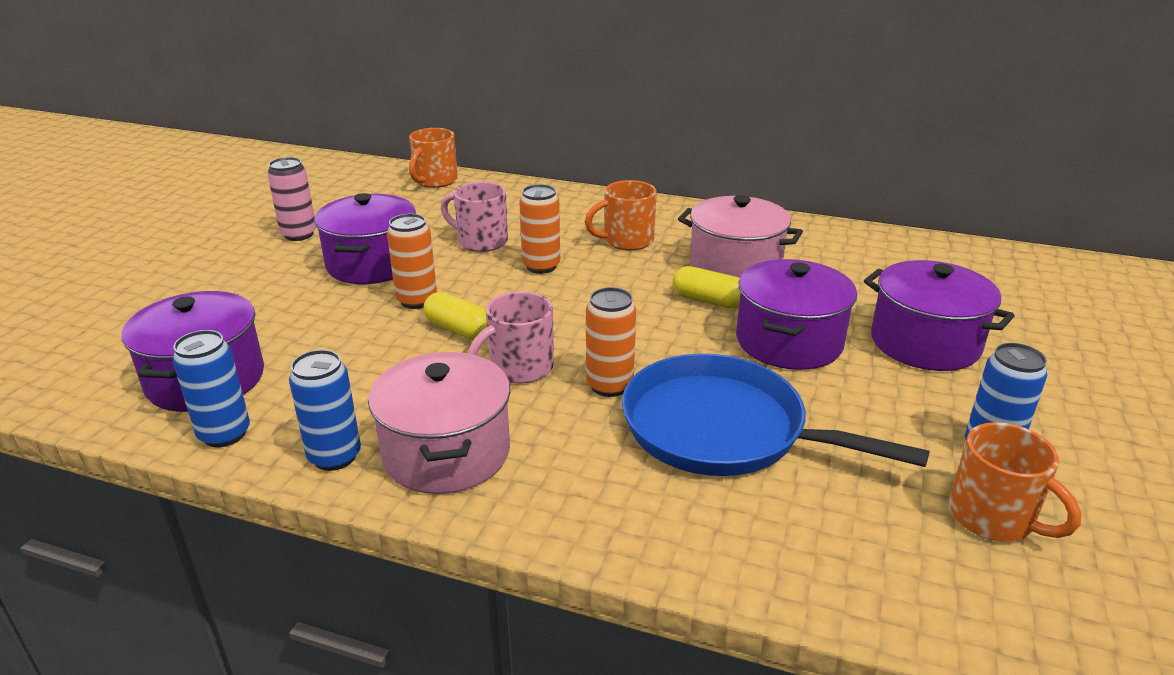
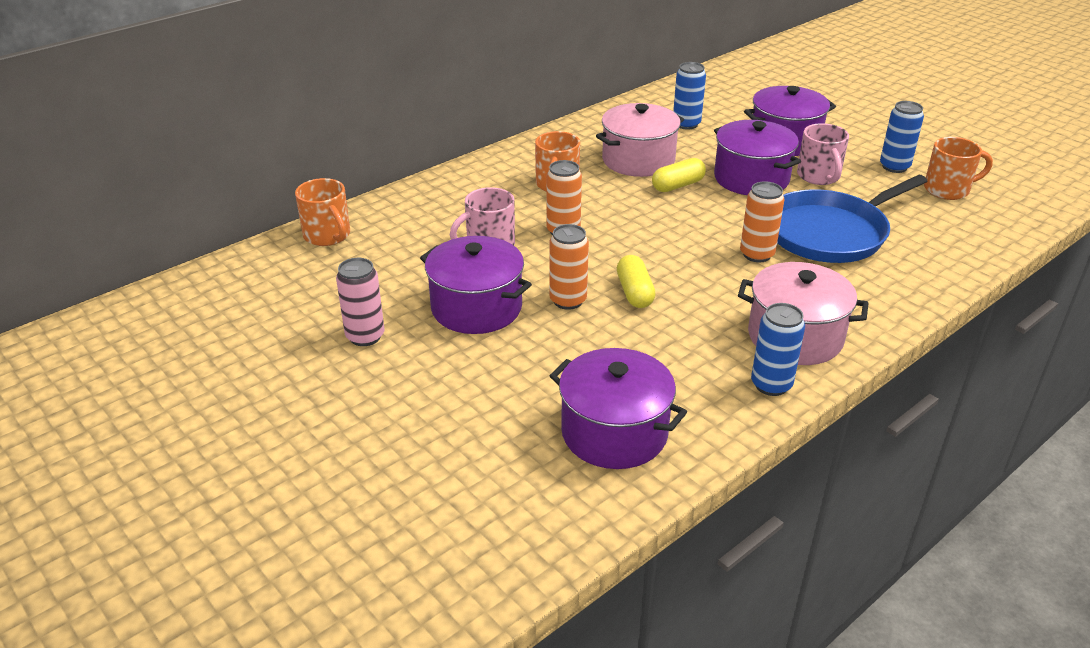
camera: 60 degrees left, 5 degrees up
(224, 434) = (708, 433): blue can -> blue can (686, 124)
(459, 330) = (634, 292): yellow capsule -> yellow capsule turned 75 degrees counterclockwise
(519, 368) = (709, 282): pink mug -> pink mug (819, 177)

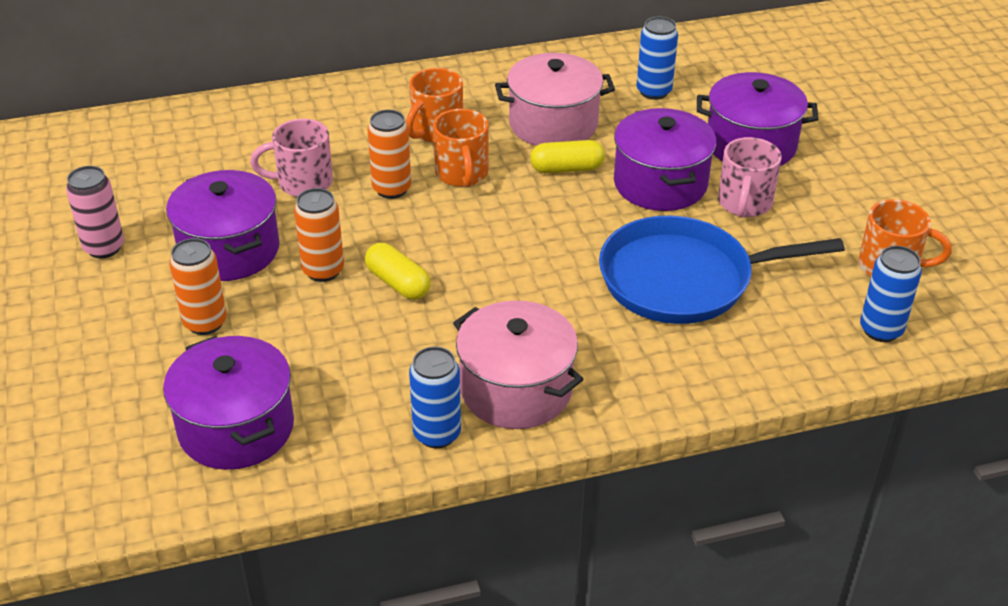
camera: 25 degrees right, 5 degrees up
(328, 236) = (162, 126): orange mug -> orange mug (462, 174)
(634, 292) = (398, 283): yellow capsule -> yellow capsule turned 60 degrees counterclockwise
(757, 254) = (571, 280): orange can -> orange can (205, 322)
(894, 167) = (853, 217): blue can -> blue can (881, 330)

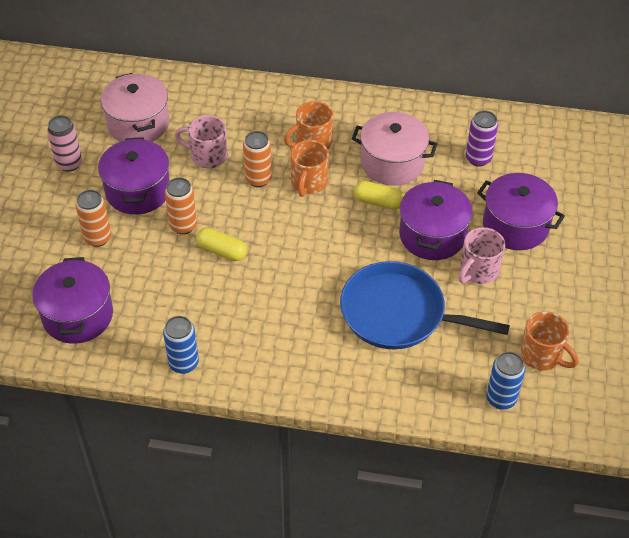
camera: 25 degrees right, 10 degrees up
(398, 283) = (221, 251): yellow capsule -> yellow capsule turned 45 degrees counterclockwise
(516, 390) = (246, 352): pink pot -> pink pot (138, 123)
(653, 91) = (478, 158): blue can -> purple can

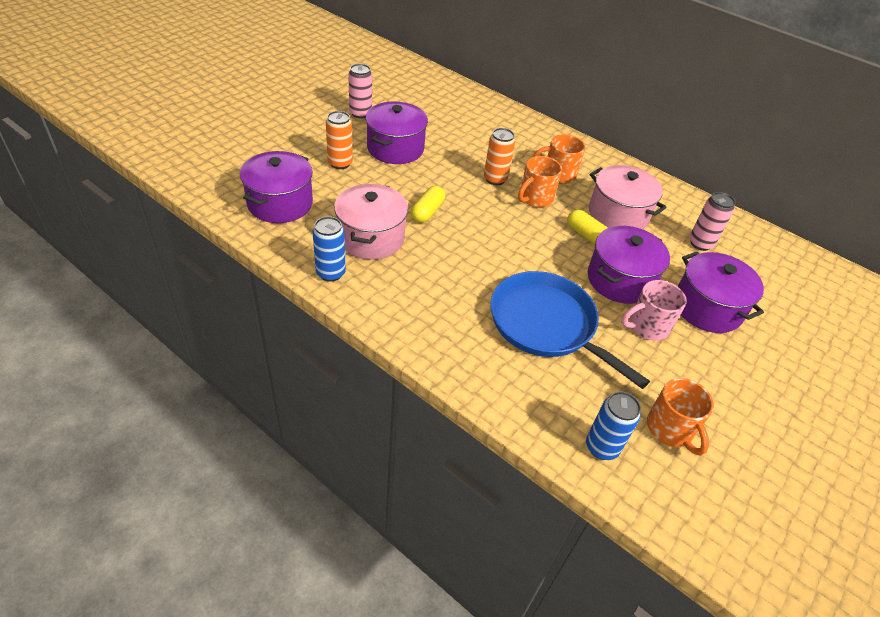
camera: 25 degrees right, 5 degrees down
(138, 123) = (430, 111): pink pot -> pink pot (371, 238)
(183, 226) = (411, 183): orange can -> none
(207, 156) = (466, 149): pink mug -> none
(221, 251) = (427, 212): yellow capsule -> yellow capsule turned 60 degrees clockwise
(478, 158) = (700, 243): purple can -> pink can

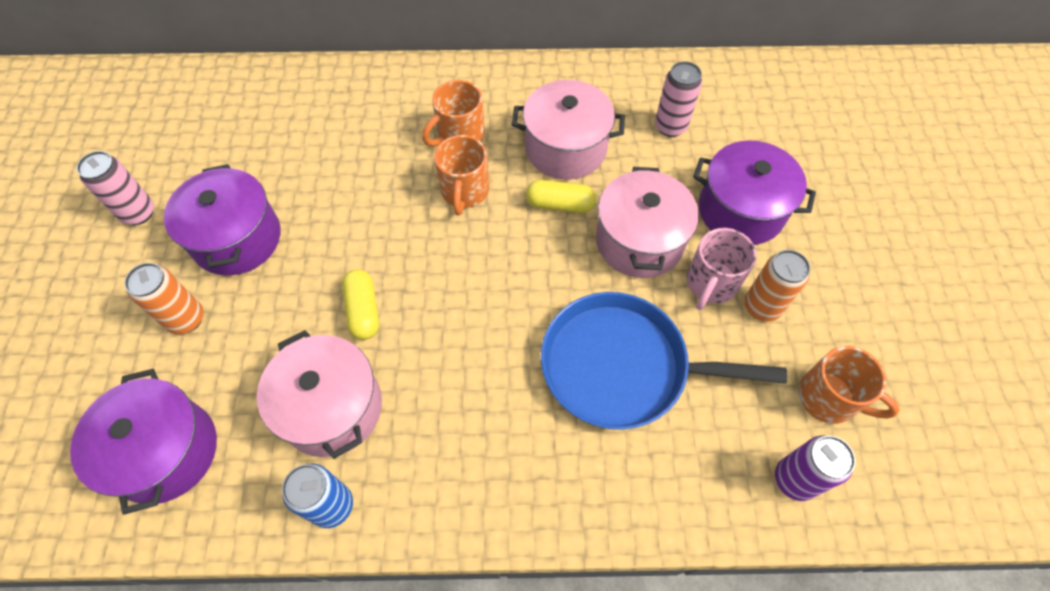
camera: 35 degrees left, 15 degrees up
(495, 179) = (397, 196): orange can -> orange can (761, 307)
(602, 447) = (794, 479): blue can -> purple can
(620, 280) = (639, 241): purple pot -> pink pot

